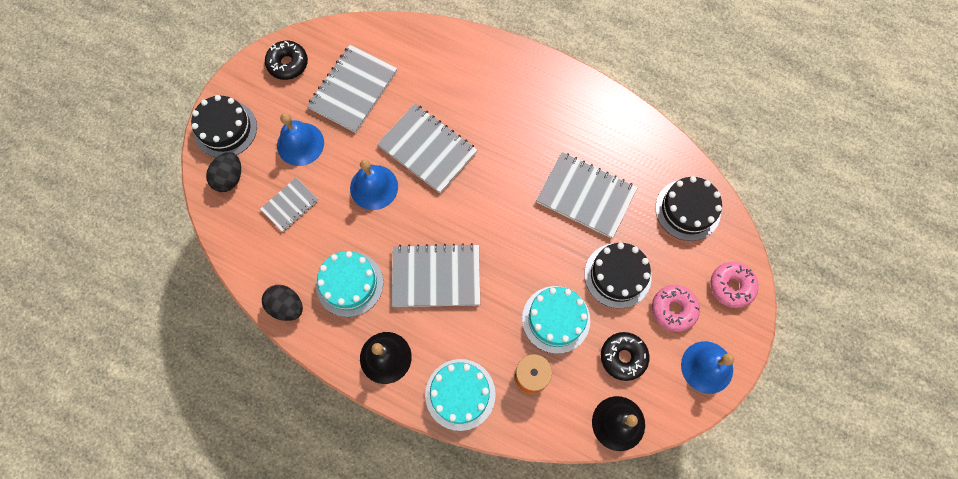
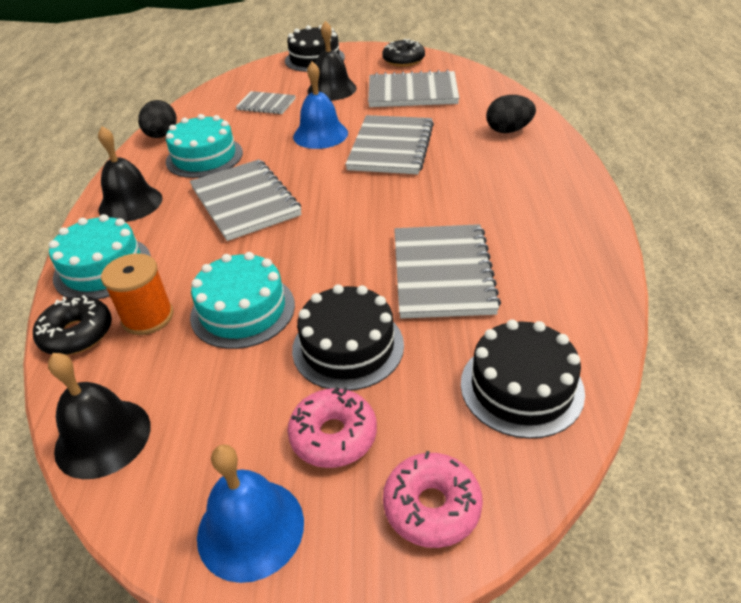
camera: 65 degrees right, 30 degrees down
(229, 178) = (271, 74): black egg -> black egg (508, 130)
(300, 144) = (332, 89): blue bell -> black bell
(623, 357) = (218, 402): black donut -> black donut (77, 334)

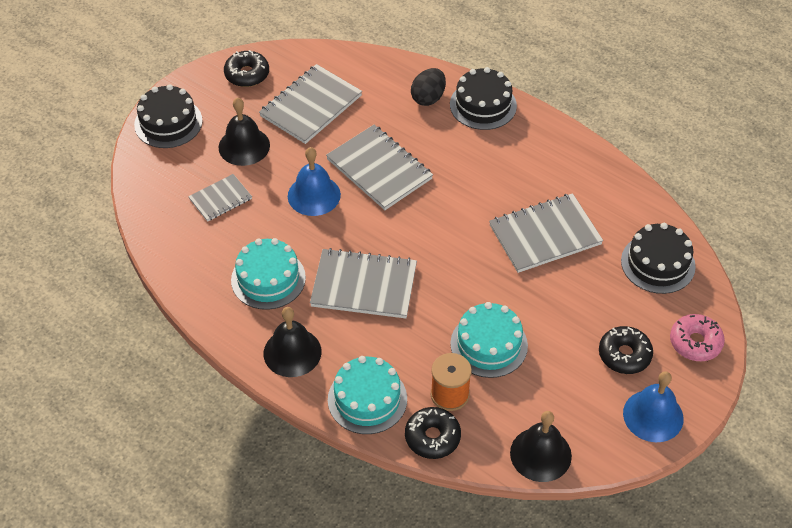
camera: 55 degrees left, 10 degrees up
(162, 135) = (196, 289): black egg -> none
(333, 435) = (624, 355): pink donut -> black donut
(348, 347) = (566, 313): black cake -> black cake (483, 105)
(442, 273) = (545, 235): grey notebook -> grey notebook turned 60 degrees counterclockwise

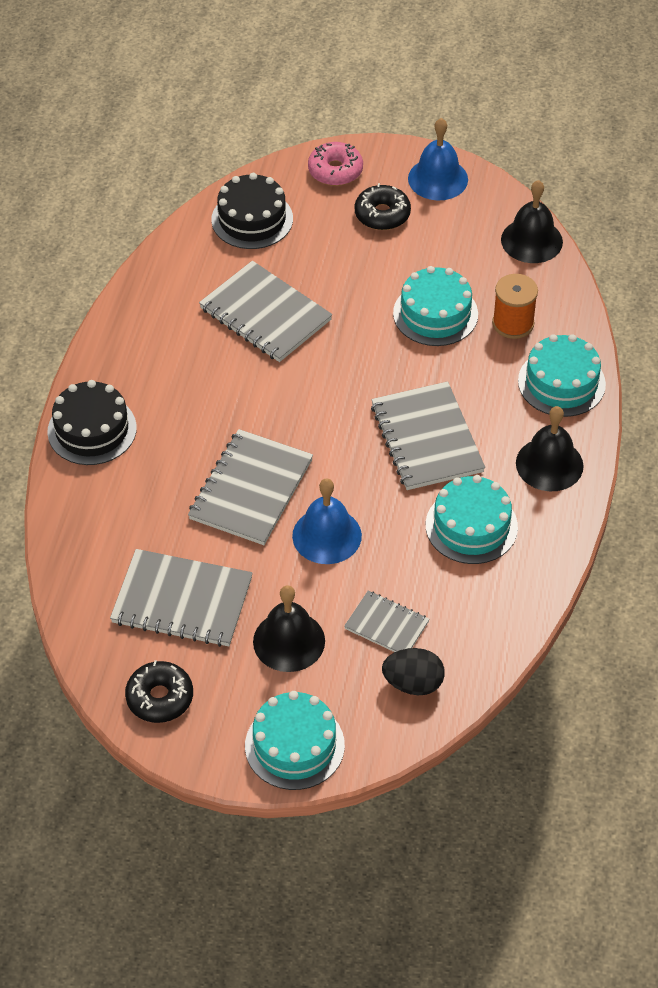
camera: 115 degrees left, 0 degrees up
(168, 123) = (294, 745): black cake -> turquoise cake
(428, 98) = (106, 486): black egg -> black egg (413, 683)
(432, 437) = (568, 320): black donut -> none

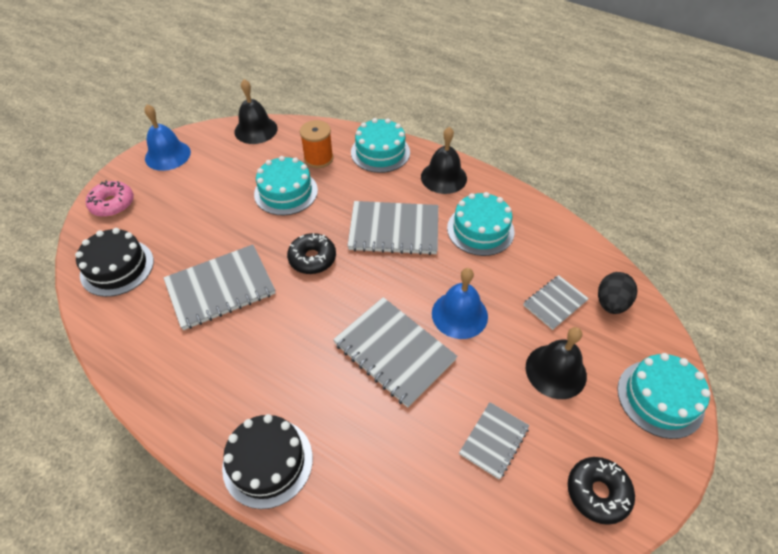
camera: 70 degrees left, 0 degrees up
(182, 600) = (494, 440): grey notebook -> grey notebook, size x0.57
(382, 214) = (176, 192): black donut -> black donut (312, 258)

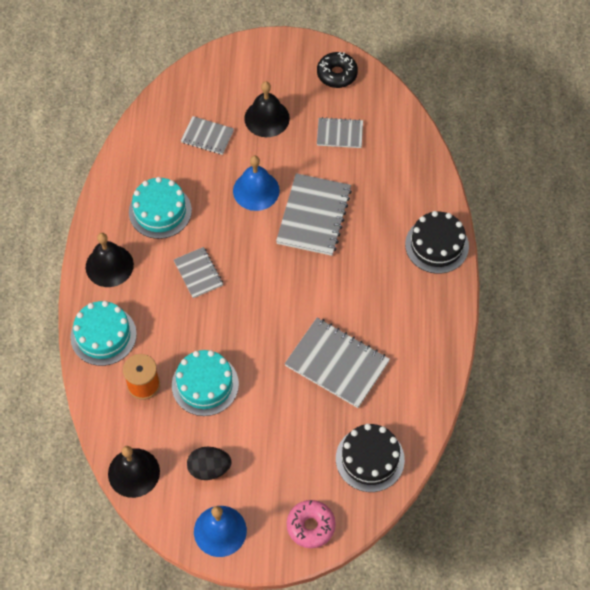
camera: 120 degrees left, 10 degrees up
(312, 258) = (266, 316): black donut -> none
(394, 229) = (198, 273): grey notebook -> grey notebook, size x0.57
(611, 303) = (186, 103): black egg -> black egg (209, 468)
(660, 398) = (251, 59): turquoise cake -> none

